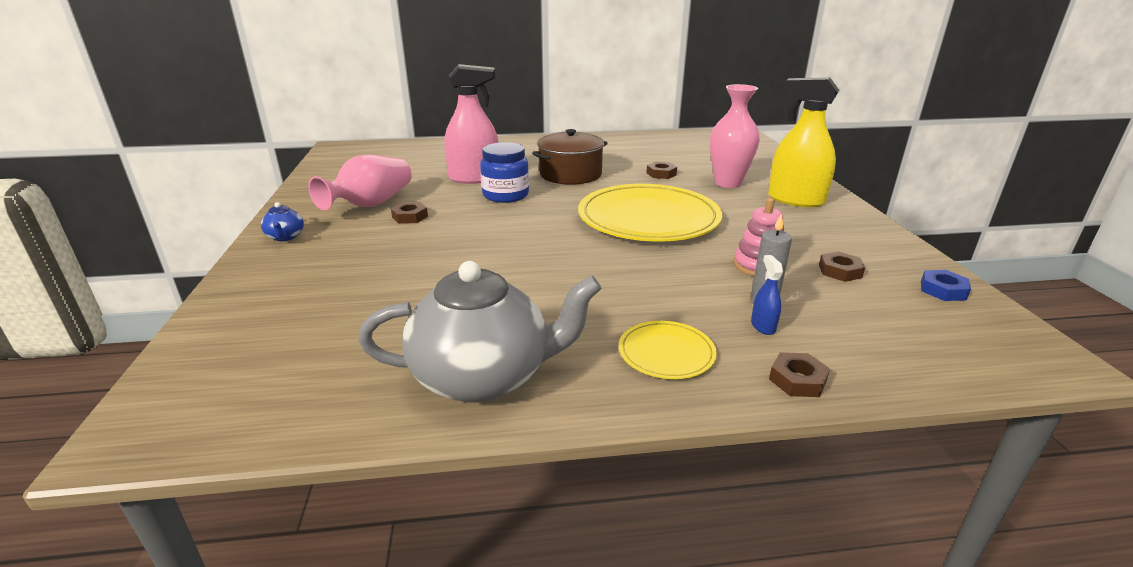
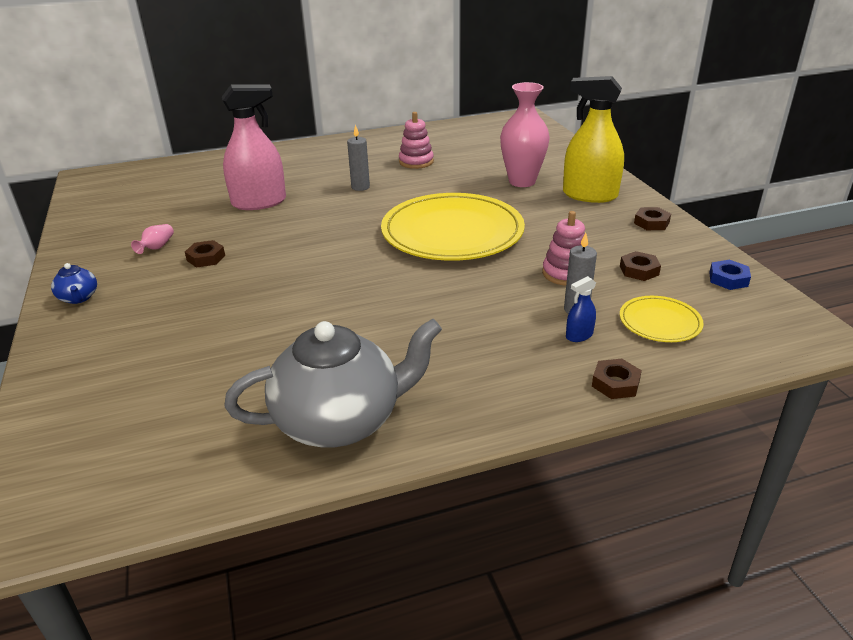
camera: 10 degrees left, 5 degrees up
(370, 204) = (157, 247): pink vase -> pink vase, size x0.43
(505, 195) = (299, 220): blue jar -> none
(570, 174) = (360, 187): brown pot -> grey candle
(628, 159) = (416, 162): none -> pink stacking toy
(661, 174) = (453, 177): brown nut -> brown nut (651, 223)
(666, 353) = (499, 374): yellow plate -> yellow plate (660, 322)
(763, 326) = (579, 335): blue spray bottle -> blue spray bottle turned 105 degrees counterclockwise

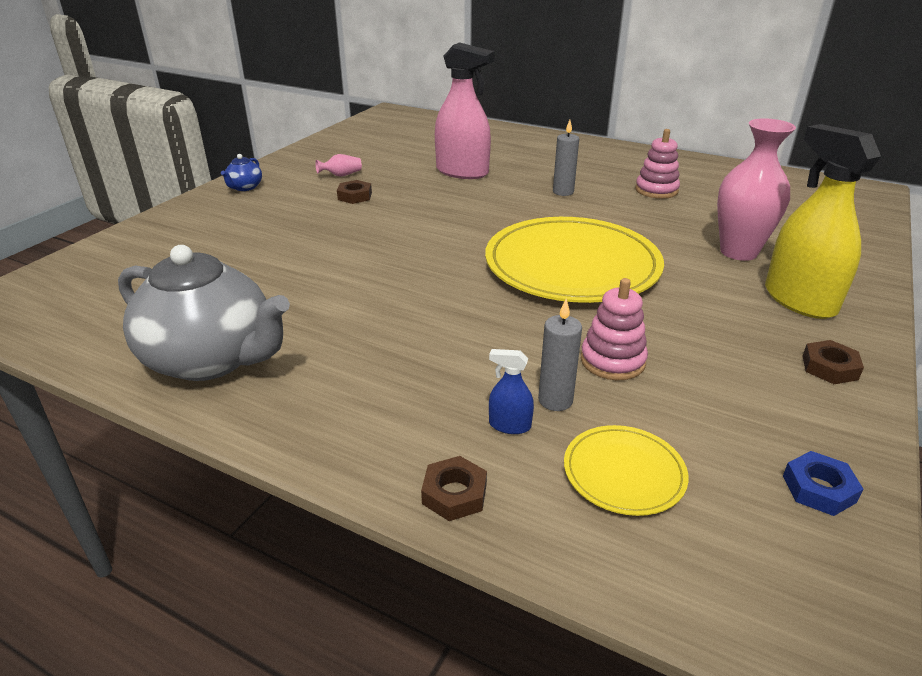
camera: 45 degrees right, 0 degrees up
(639, 270) = (707, 406): brown nut -> none

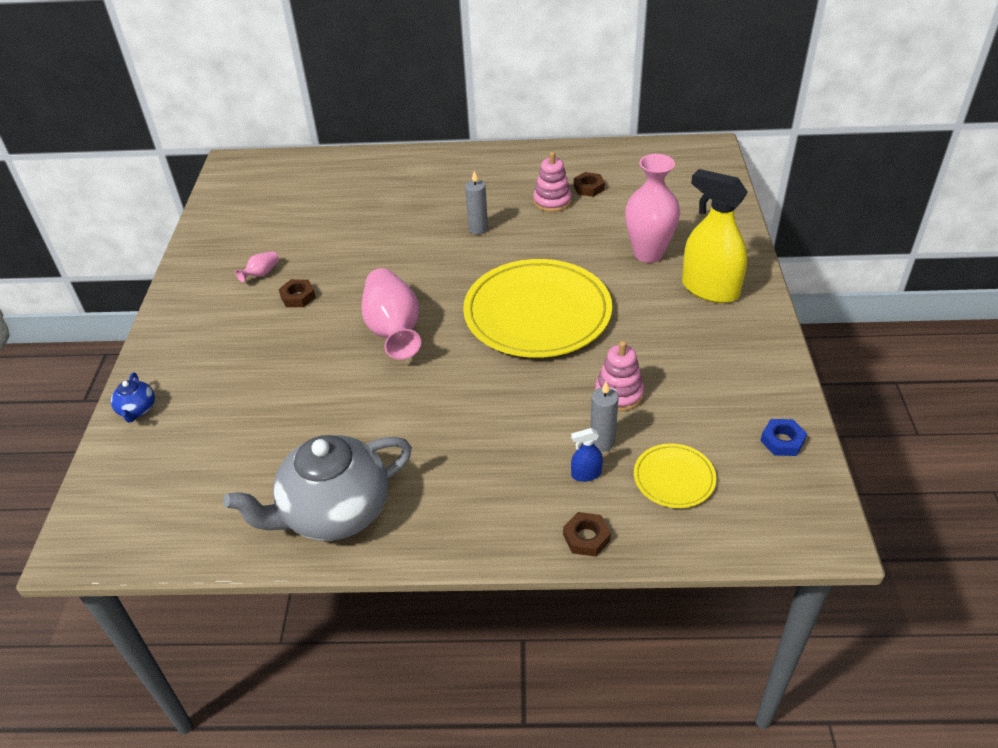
camera: 25 degrees left, 10 degrees up
(212, 359) = (334, 512): grey teapot -> grey teapot turned 150 degrees clockwise
(244, 187) = (179, 322): blue teapot -> blue teapot (137, 410)
(415, 239) = (393, 329): none -> pink vase
(462, 172) = (372, 231): pink spray bottle -> none
(829, 367) = (752, 344): brown nut -> brown nut (588, 188)

